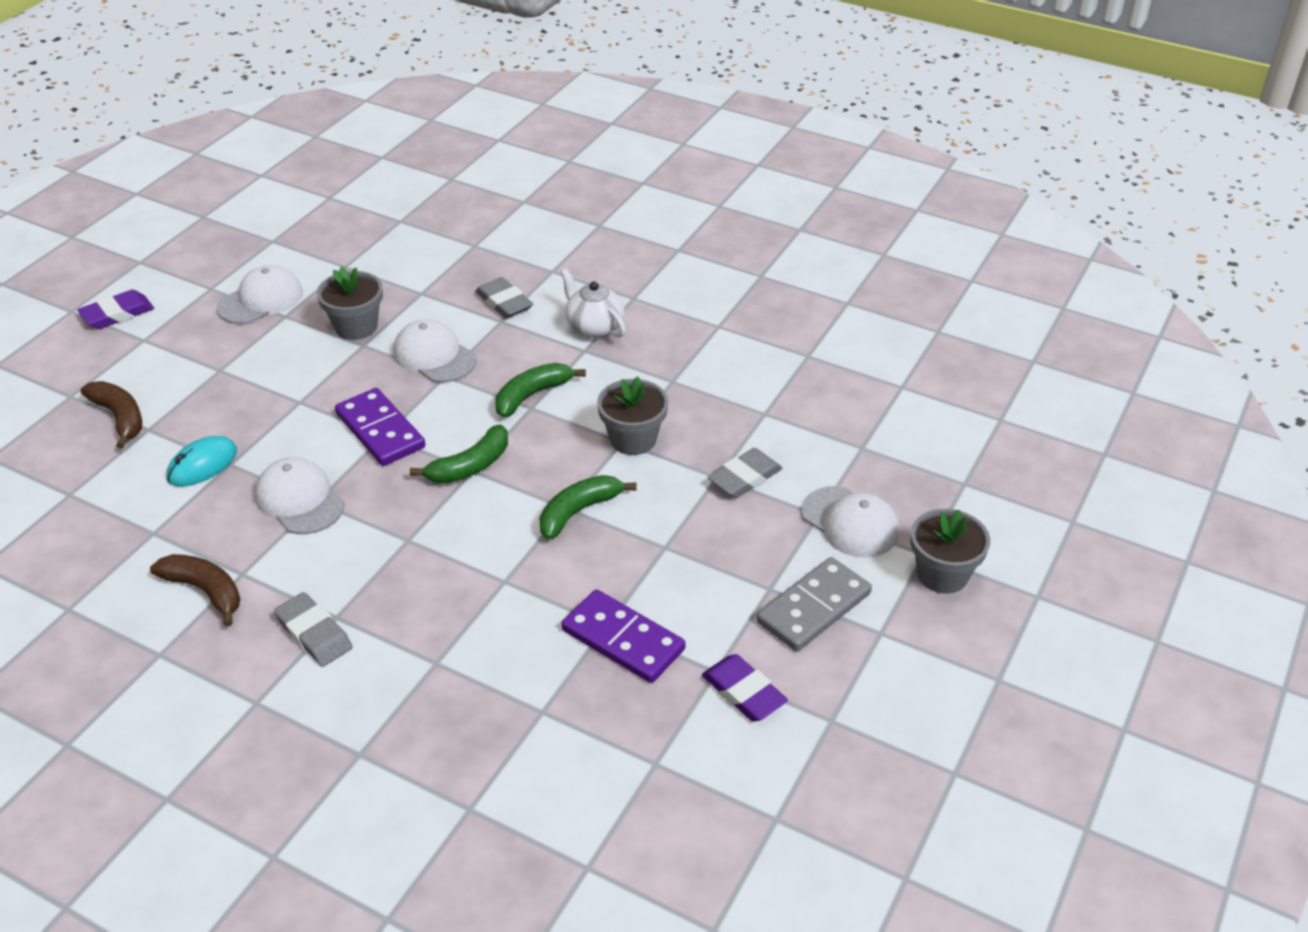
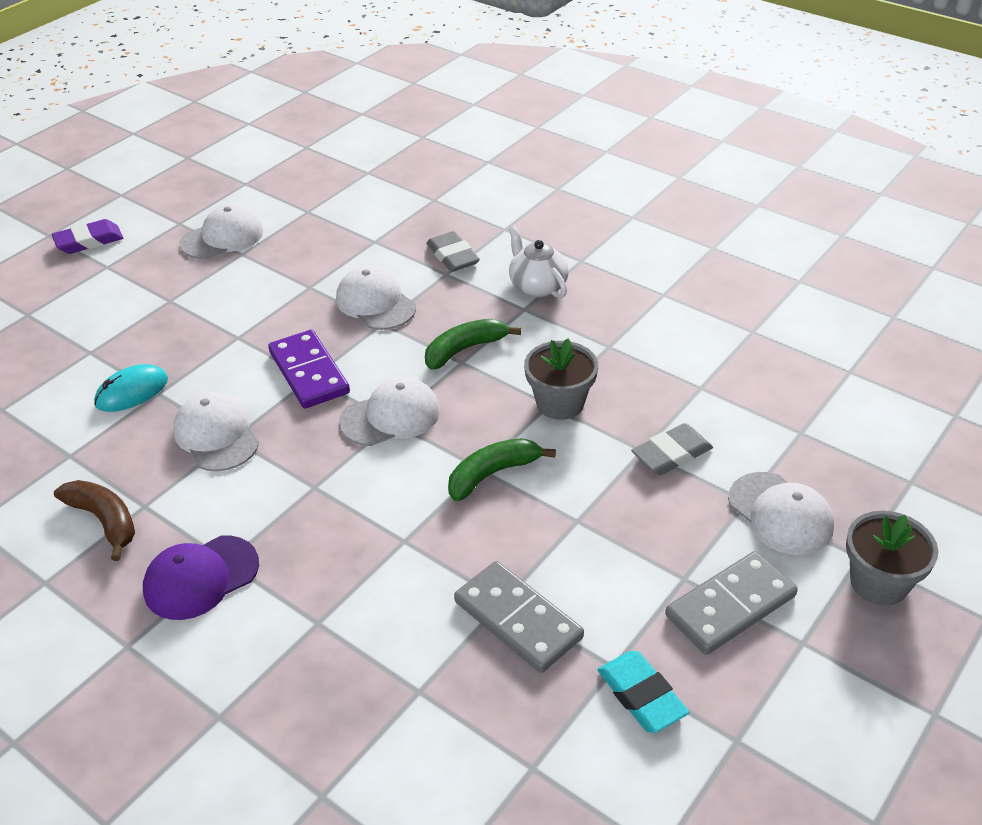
camera: 10 degrees right, 0 degrees up
(120, 417) = (67, 339): brown banana -> none
(314, 634) = (201, 578): grey eraser -> purple cap
(356, 326) = (306, 269): grey flower pot -> none
(470, 466) = (391, 416): green banana -> white cap
(623, 639) = (518, 619): purple domino -> grey domino
(743, 692) = (641, 695): purple eraser -> turquoise eraser

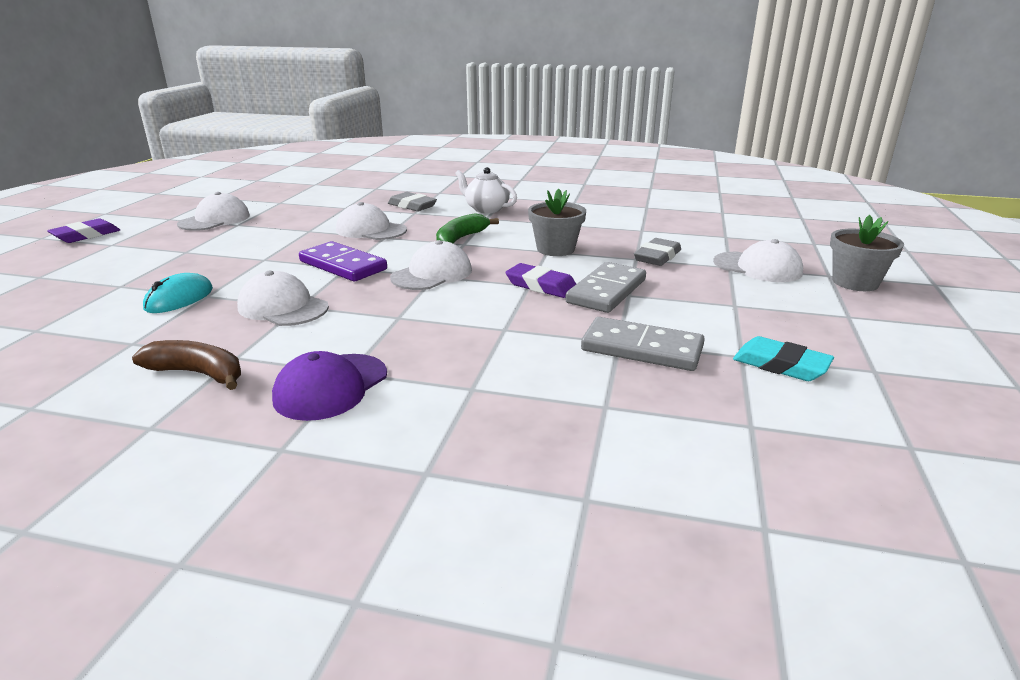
camera: 25 degrees left, 15 degrees down
(492, 474) = (541, 286): green banana -> purple eraser
(730, 606) = (781, 310): grey domino -> grey domino (606, 291)

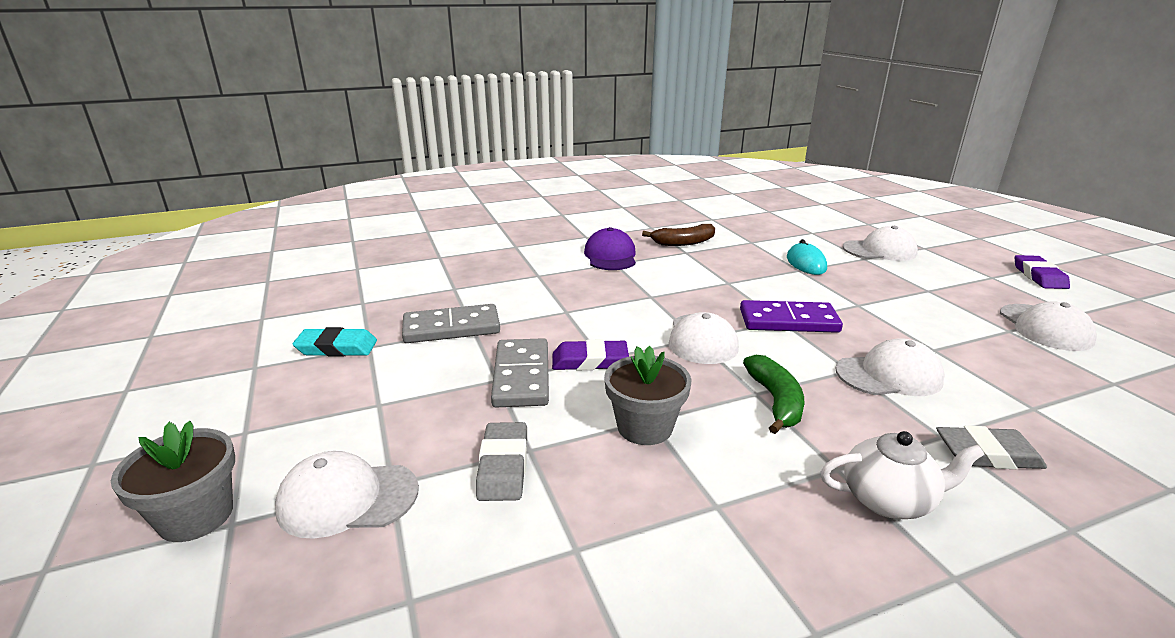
camera: 145 degrees right, 0 degrees up
(283, 307) = (735, 278): white cap -> white cap (879, 250)

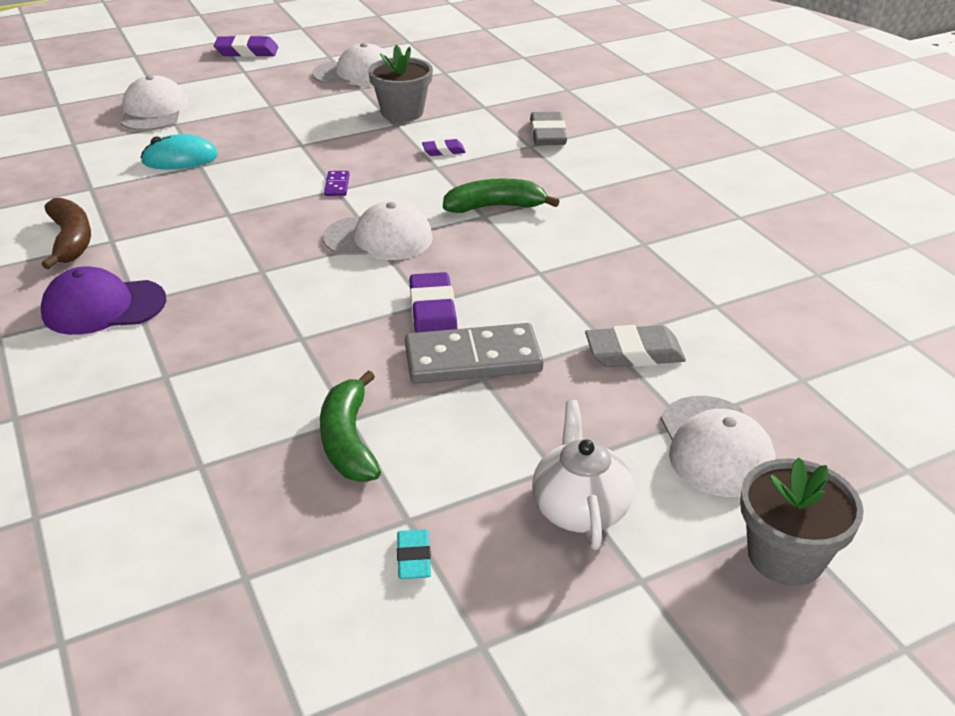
camera: 95 degrees left, 10 degrees up
(337, 348) = (414, 558): turquoise eraser -> turquoise eraser, size x0.58
(451, 328) = (348, 441): grey domino -> green banana
(645, 427) = (552, 275): grey flower pot -> grey flower pot (402, 112)
(788, 321) = (337, 185): purple domino -> purple domino, size x0.42
(889, 375) = (443, 151): white cap -> purple eraser
(889, 500) = (611, 177): white teapot -> white teapot (579, 508)

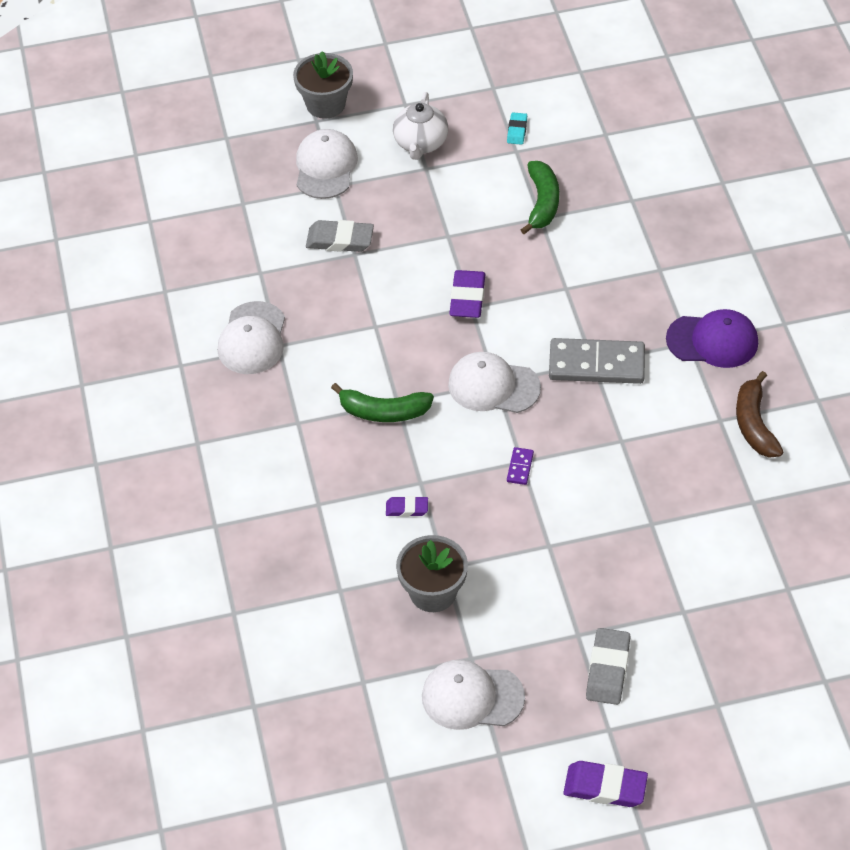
camera: 165 degrees left, 15 degrees up
(154, 111) = (710, 643): white cap -> white cap (252, 339)
(180, 159) = (672, 538): turquoise mouse -> none
(473, 359) = (450, 251): grey domino -> grey domino (596, 364)
(547, 134) = (292, 521): grey eraser -> grey eraser (608, 669)

